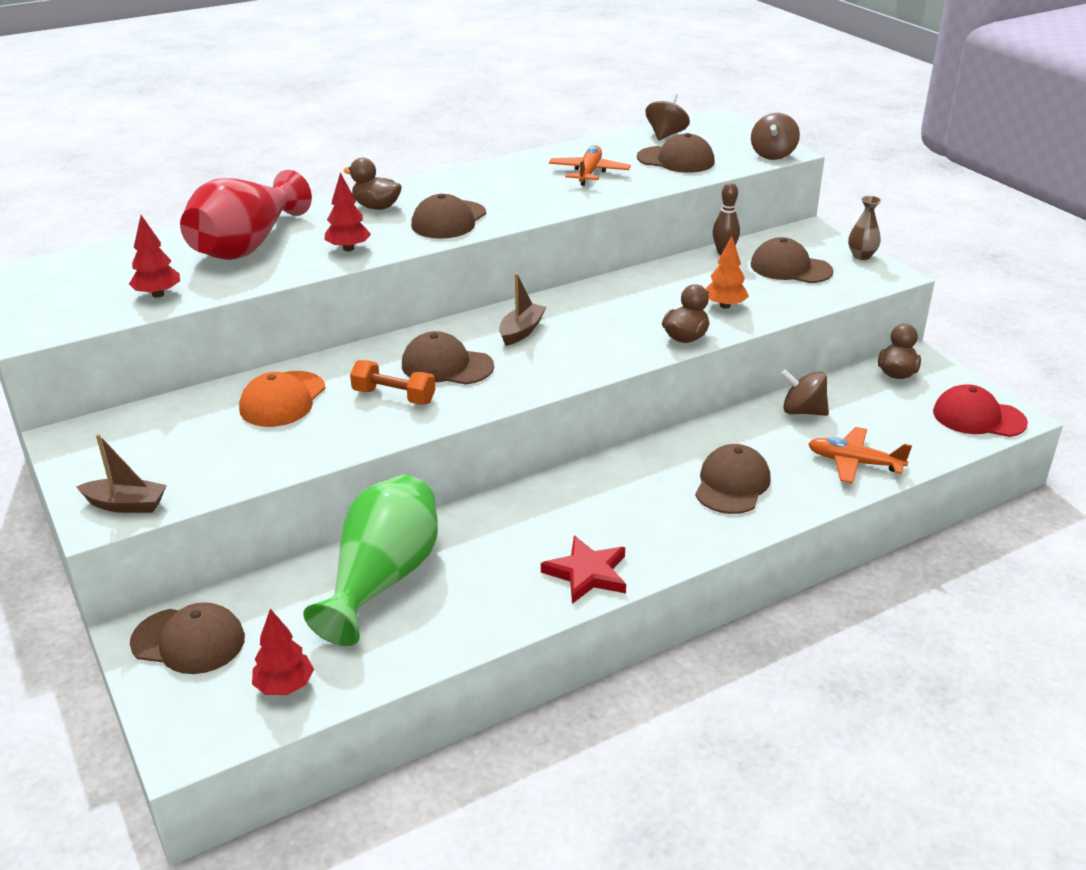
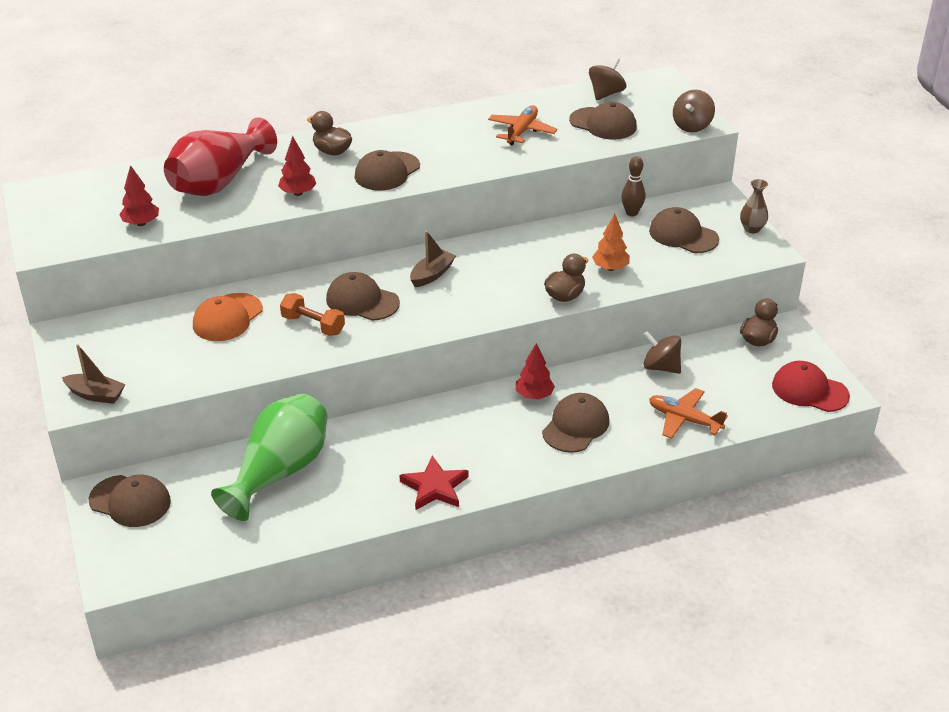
camera: 10 degrees right, 5 degrees up
(284, 686) = (190, 545): red tree -> red tree (534, 395)

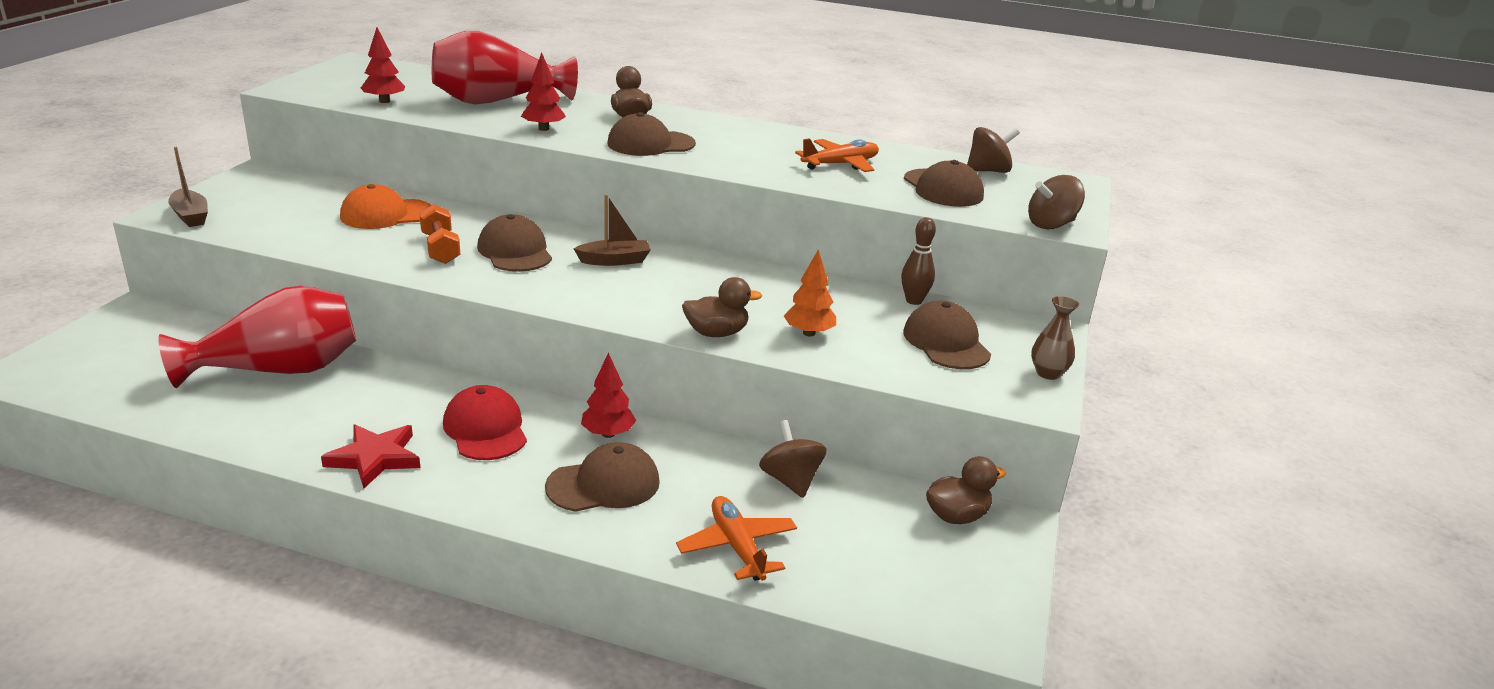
camera: 35 degrees right, 10 degrees down
(130, 501) = (139, 329): brown cap -> none
(279, 472) = (278, 370): green vase -> red vase
(809, 390) = (953, 607): red cap -> red cap (485, 429)

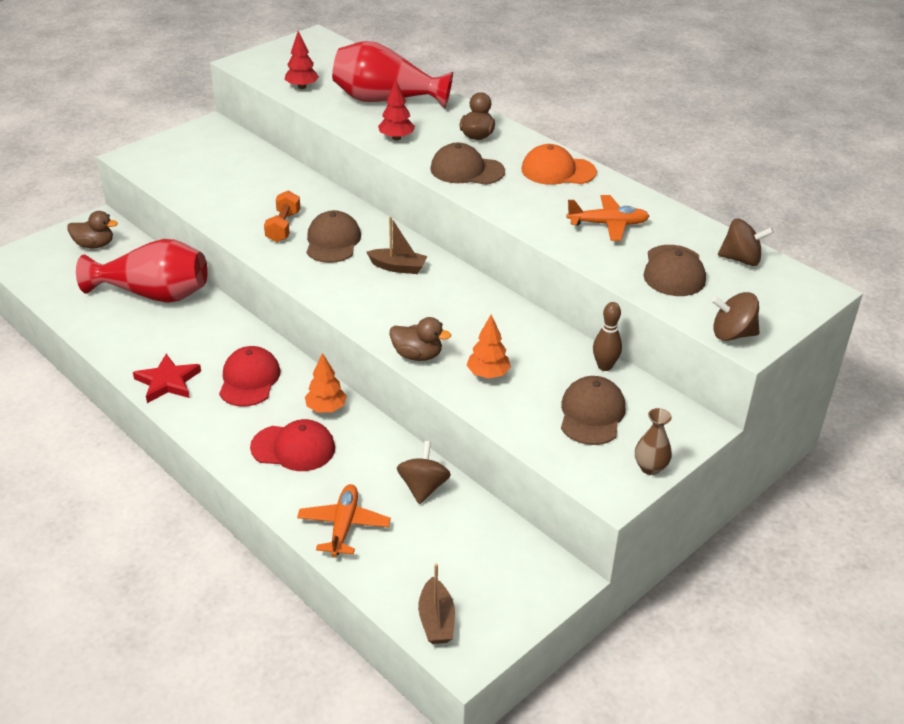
camera: 30 degrees right, 10 degrees up
(190, 216) = (144, 160): brown boat -> brown boat (436, 620)
(386, 214) = (269, 185): orange cap -> orange cap (558, 171)
(604, 484) = (293, 448): brown cap -> red cap
(608, 434) = (326, 408): red tree -> orange tree
(957, 516) = (522, 558): brown duck -> brown duck (94, 245)

